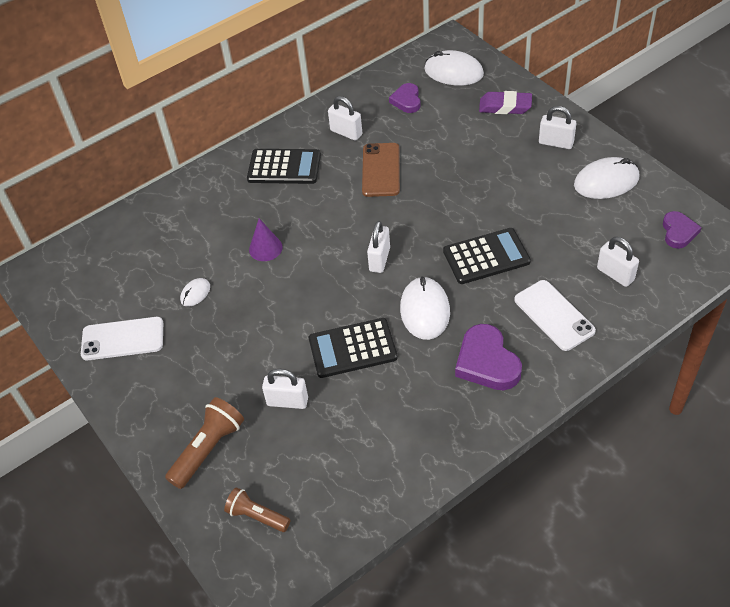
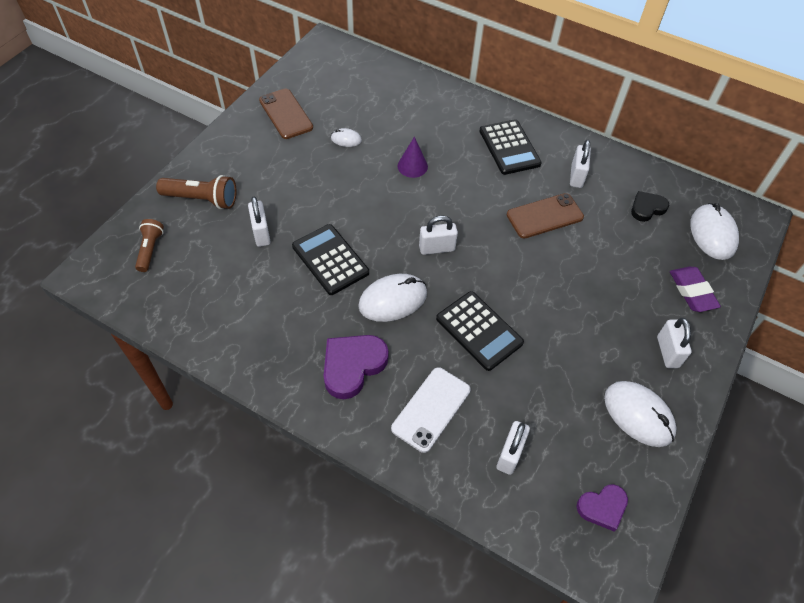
camera: 60 degrees right, 5 degrees up
(122, 339) = (286, 114): white phone -> brown phone
(406, 100) = (647, 208): purple heart -> black heart

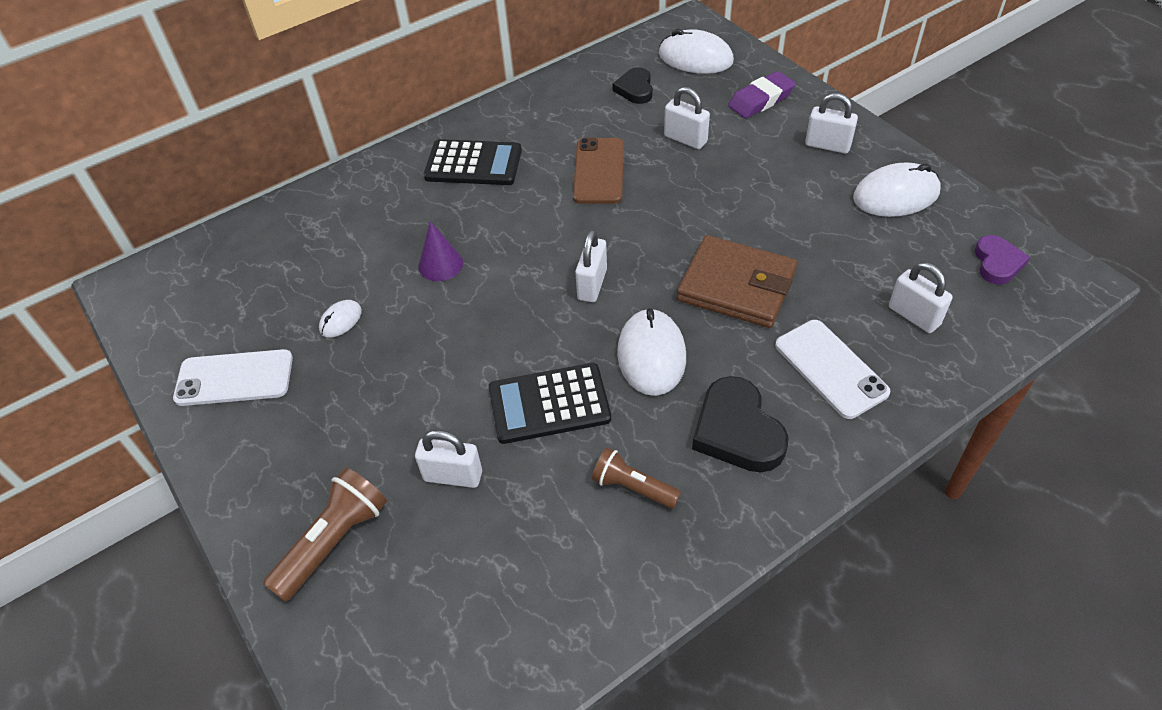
camera: 60 degrees left, 5 degrees down
(150, 250) = (394, 649): brown flashlight -> brown flashlight (633, 487)
(286, 114) = (234, 378): brown phone -> white phone
(352, 366) = (737, 431): purple heart -> black heart
(479, 331) = (736, 286): black calculator -> brown wallet
(576, 176) = (556, 124): white padlock -> white padlock (685, 139)
(692, 292) = (761, 100): purple eraser -> purple eraser turned 45 degrees counterclockwise

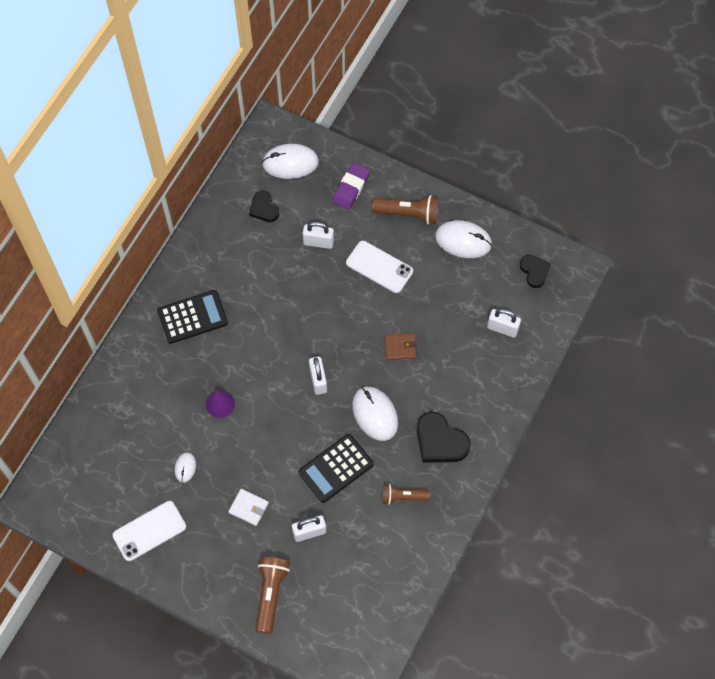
camera: 30 degrees left, 15 degrees up
(388, 405) = (248, 508): none -> white wallet
(599, 171) = (277, 291): brown phone -> none
(736, 286) = (400, 347): brown wallet -> brown wallet, size x0.50
(827, 145) = (408, 214): white padlock -> brown flashlight
(830, 368) = (472, 382): white phone -> white phone (379, 267)
(896, 195) = (463, 241): white mouse -> white mouse turned 60 degrees clockwise
(997, 263) = (534, 271): purple heart -> black heart

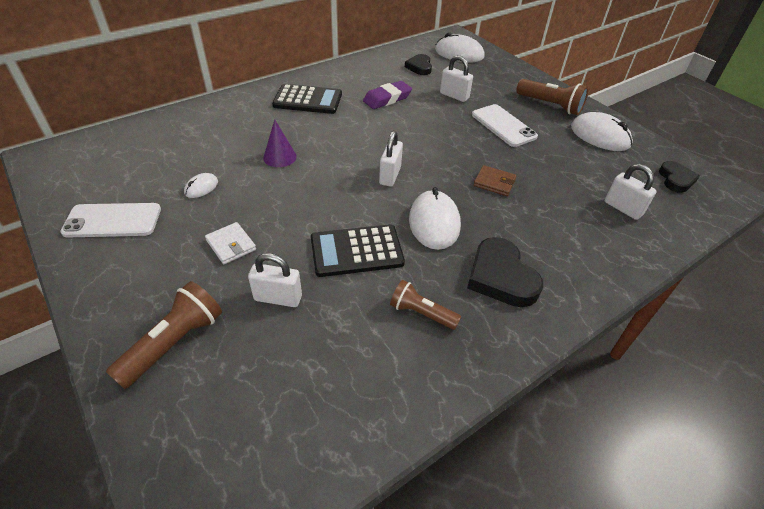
camera: 25 degrees right, 20 degrees down
(351, 188) = (503, 78): purple eraser -> purple eraser (387, 99)

